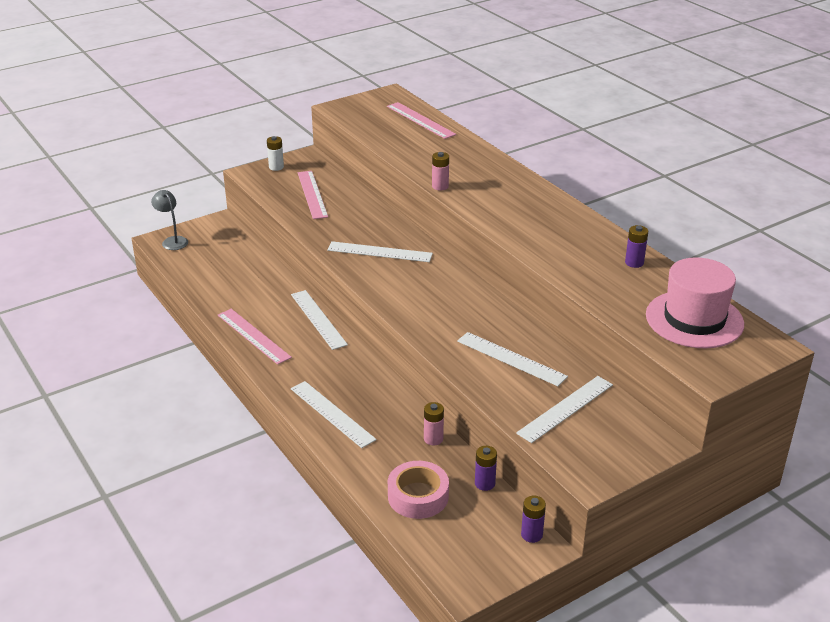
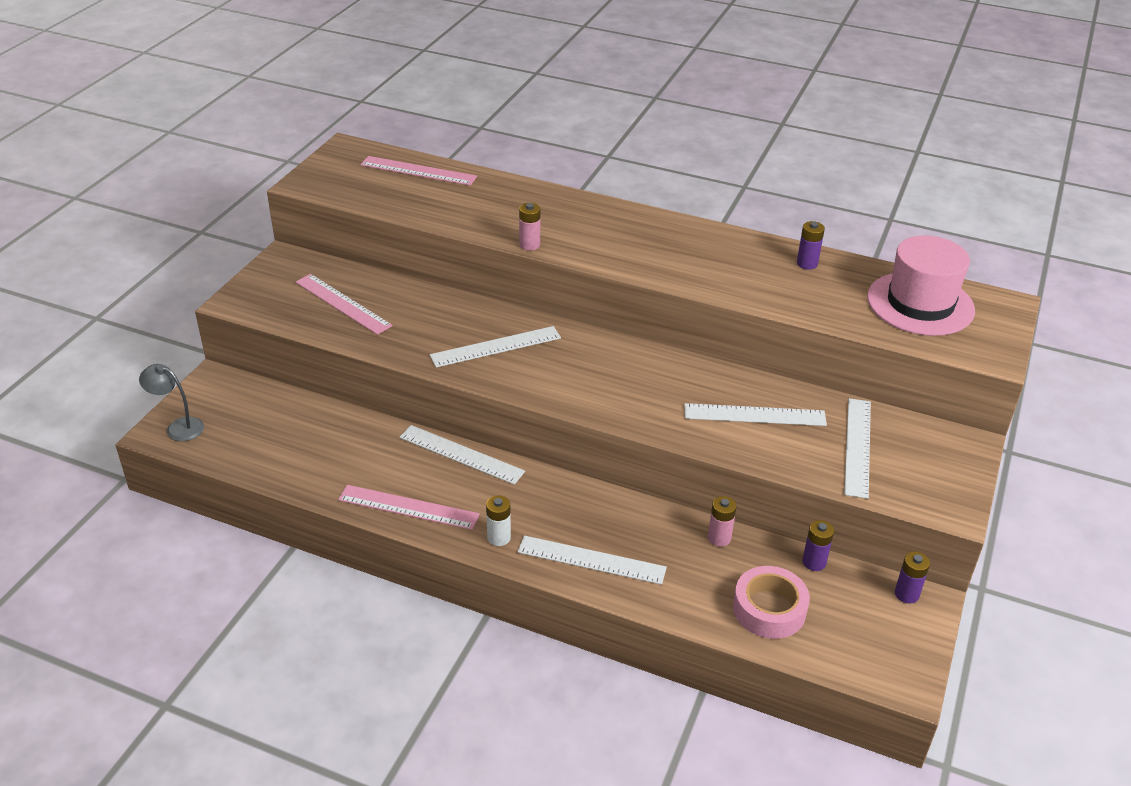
camera: 35 degrees left, 5 degrees up
(276, 167) = (260, 284): white battery -> white battery (499, 537)

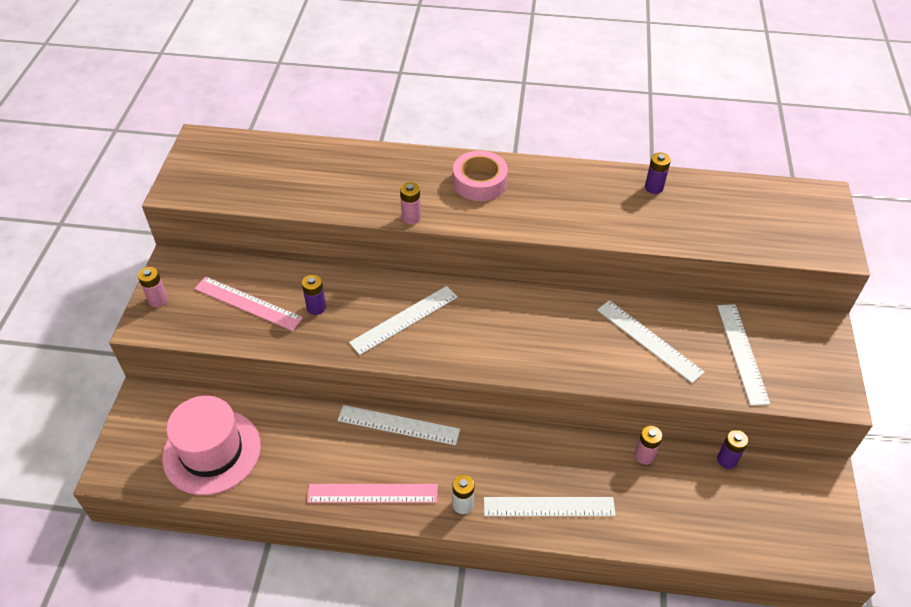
camera: 15 degrees left, 10 degrees up
(178, 427) = (128, 460): grey lamp -> none
(256, 285) = (158, 300): none -> pink battery
(418, 171) = (278, 154): pink ruler -> none
(754, 415) = (649, 340): white ruler -> white ruler turned 60 degrees clockwise
(769, 609) = (709, 517): pink tape -> pink tape (479, 182)
(906, 594) = (808, 472): purple battery -> purple battery (316, 307)
(920, 304) = (760, 210): pink hat -> pink hat (212, 451)

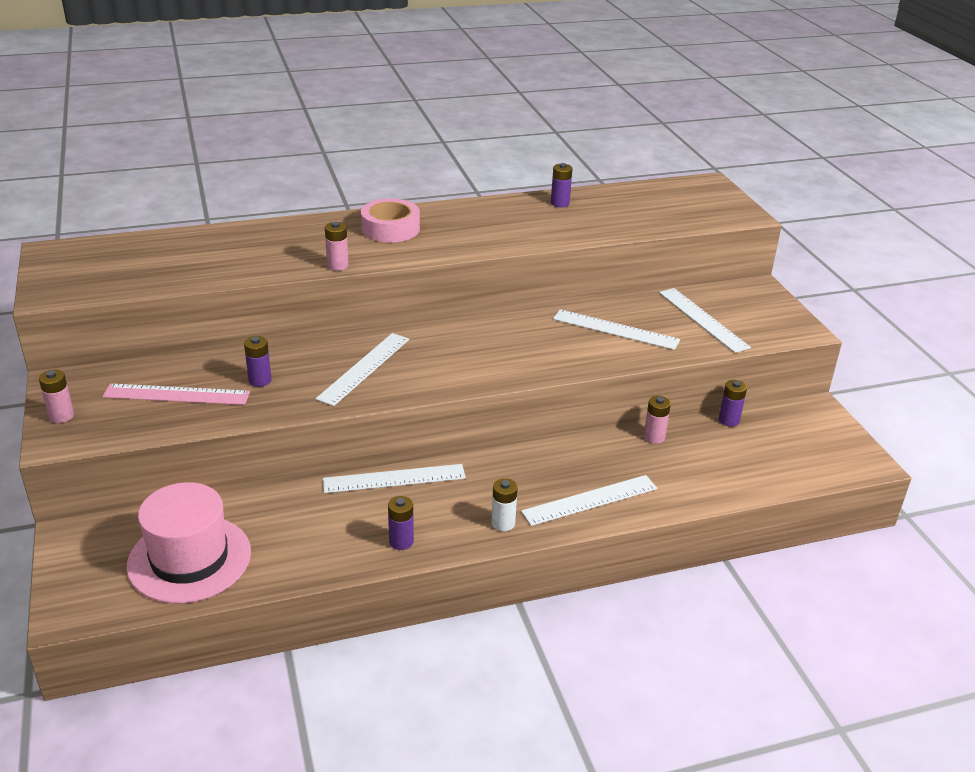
camera: 25 degrees left, 15 degrees down
(372, 493) = (401, 541): pink ruler -> purple battery

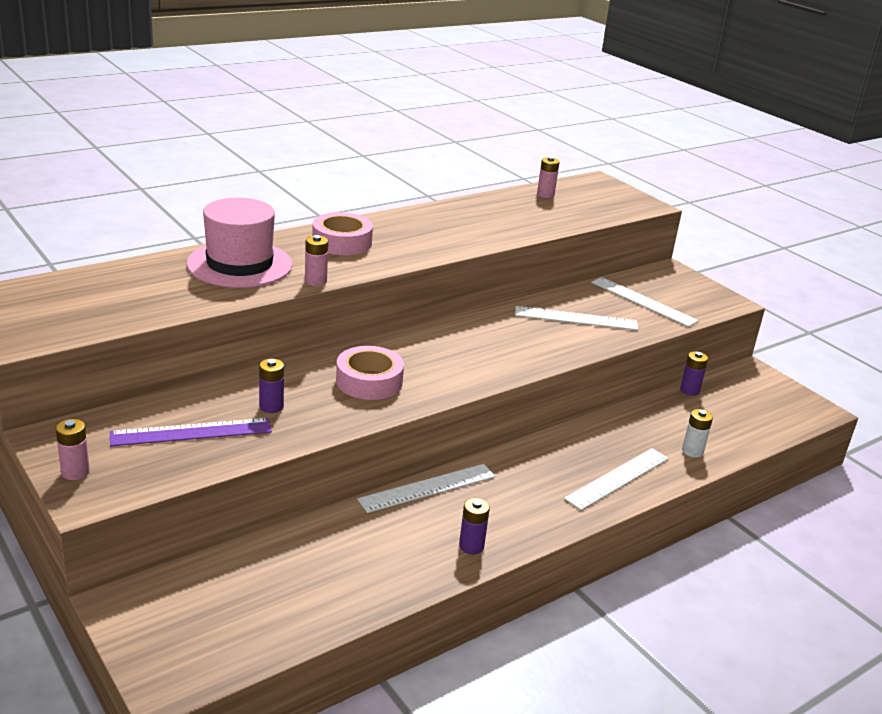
camera: 20 degrees left, 5 degrees down
(176, 394) = (191, 432): pink ruler -> purple ruler
(189, 559) = (268, 602): pink hat -> pink hat (239, 264)
(364, 368) = (369, 381): white ruler -> pink tape
(503, 523) = (554, 512): white battery -> white battery (692, 451)
(560, 203) = (483, 207): purple battery -> none
(654, 437) = (637, 414): pink battery -> pink battery (545, 195)

